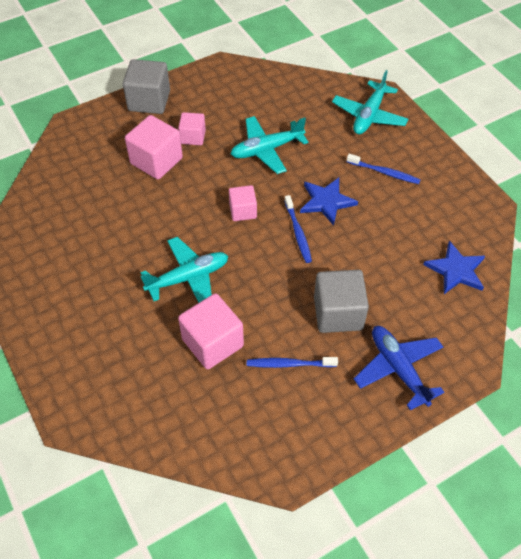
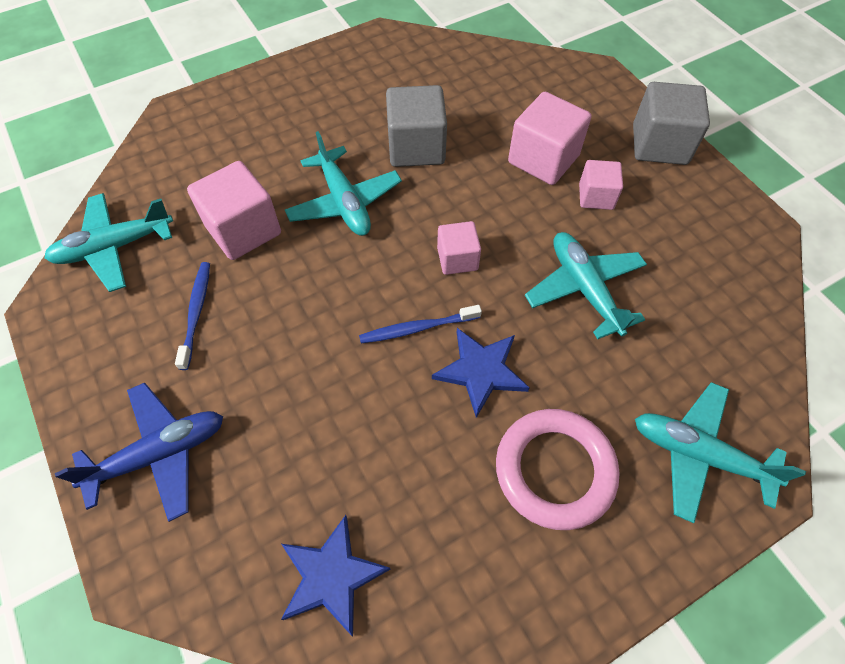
camera: 90 degrees right, 5 degrees up
(227, 436) = (115, 247): none -> turquoise plane
(338, 313) = (267, 377): grey cube -> grey cube (416, 147)
(384, 172) = (554, 470): blue toothbrush -> pink ring

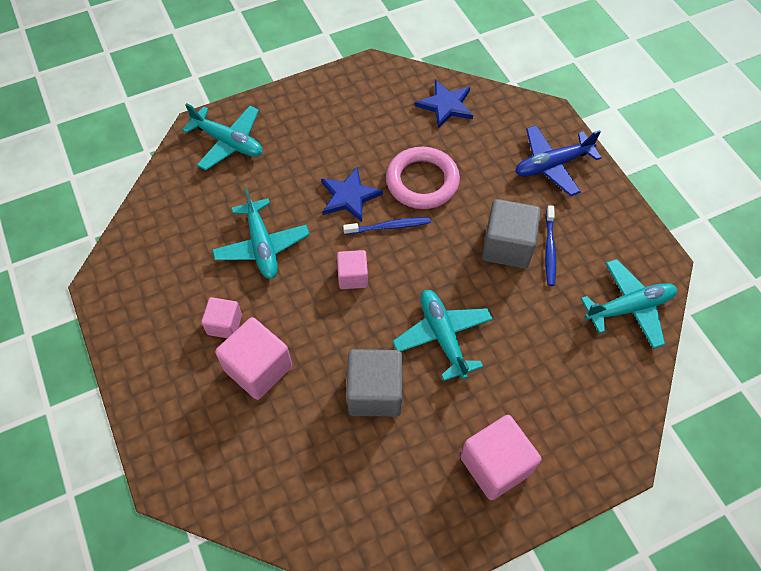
camera: 175 degrees left, 0 degrees up
(243, 230) = (526, 316): pink cube -> pink cube (495, 465)
(554, 470) = (316, 141): pink ring -> pink ring (422, 181)
(659, 144) = (144, 377): grey cube -> grey cube (507, 246)

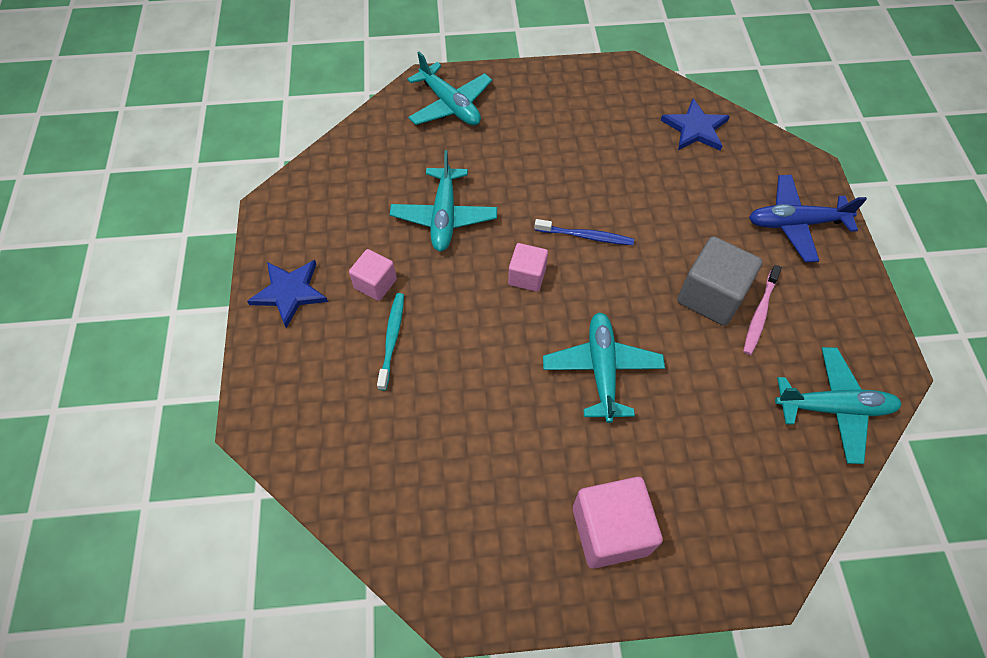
camera: 20 degrees right, 0 degrees up
(258, 368) = (392, 339): pink cube -> turquoise toothbrush
(349, 196) = (554, 193): blue star -> blue star (290, 292)
(375, 392) = (504, 405): grey cube -> none
(422, 181) = (640, 200): pink ring -> none
(549, 249) = (759, 314): blue toothbrush -> pink toothbrush

